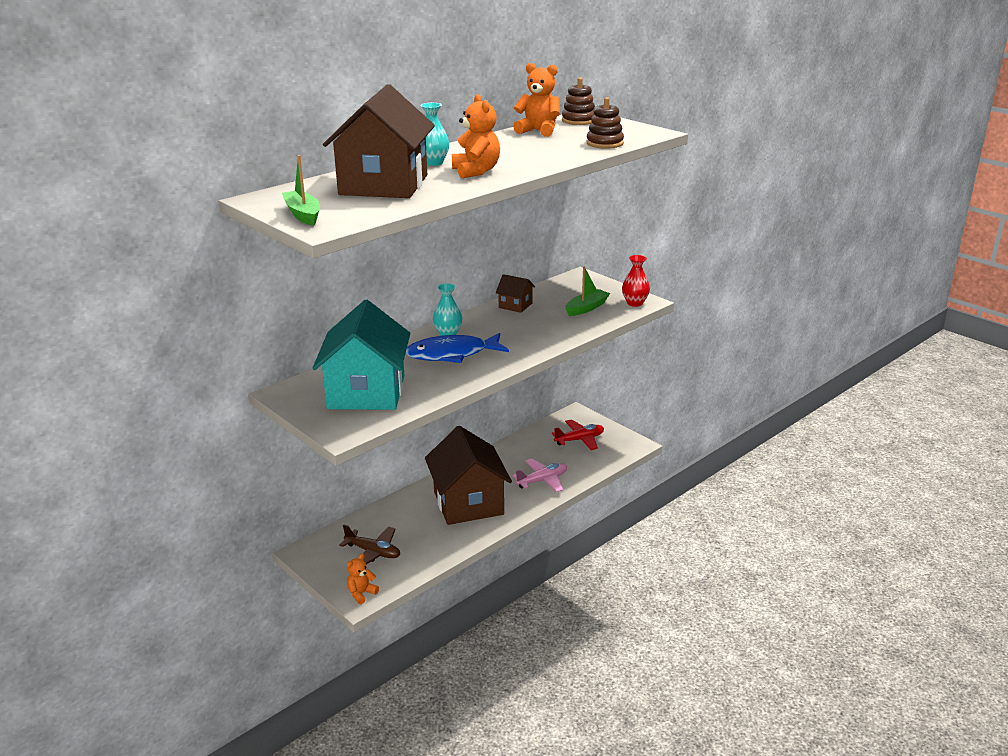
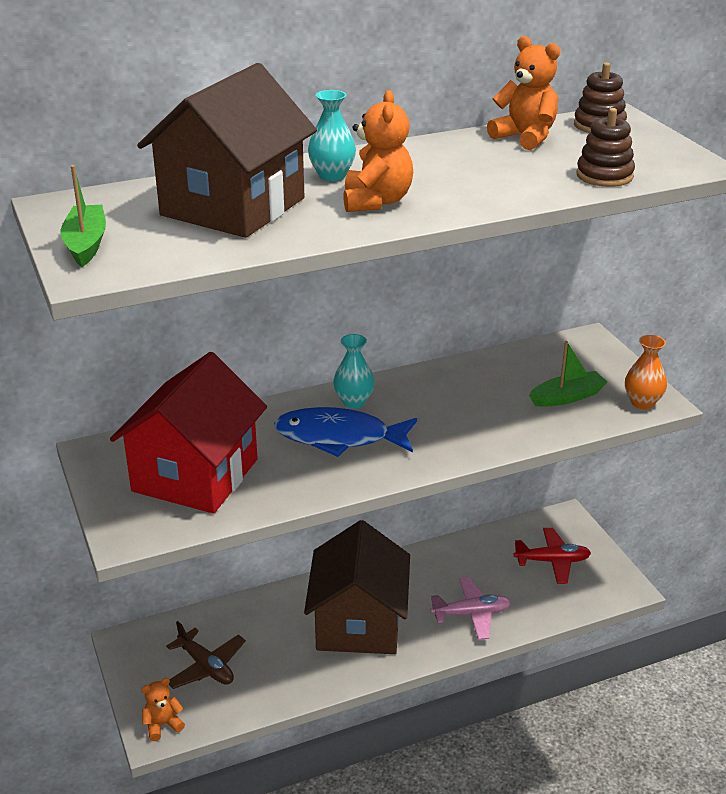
camera: 20 degrees right, 5 degrees up
(366, 392) = (195, 475): turquoise house -> red house
(515, 305) = (470, 372): brown house -> none
(635, 303) = (642, 402): red vase -> orange vase

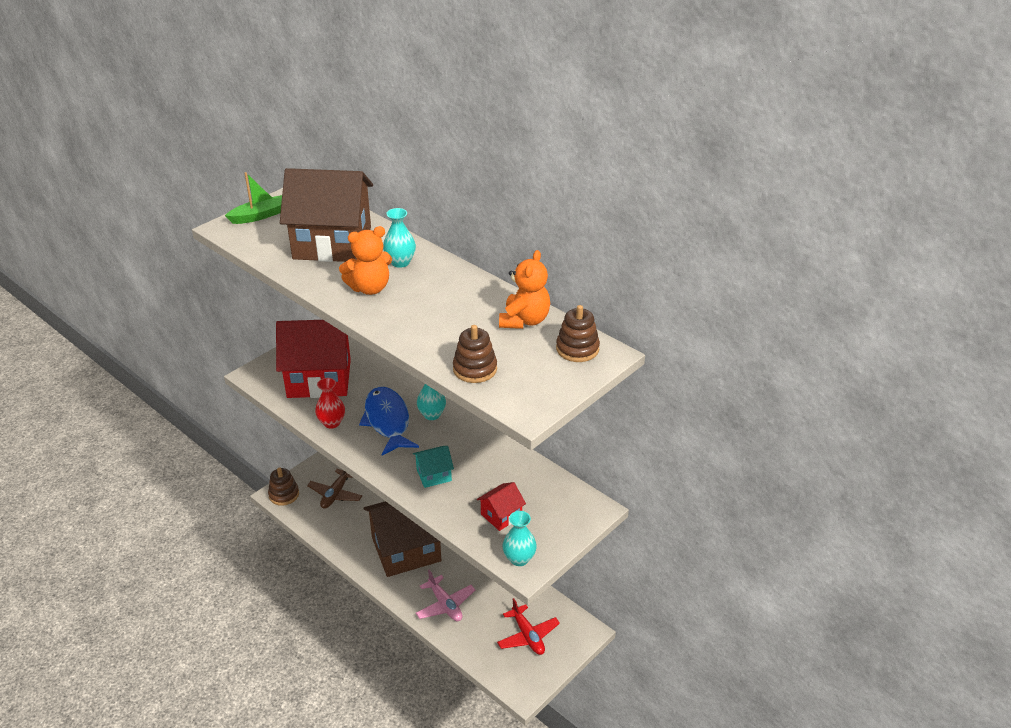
camera: 65 degrees right, 5 degrees up
(162, 725) = (284, 494): orange teddy bear -> brown stacking toy
(305, 484) = (332, 423): none -> red vase
(469, 426) = (434, 475): none -> turquoise house
(567, 397) = (501, 515): green boat -> red house
(642, 402) = (519, 559): orange vase -> turquoise vase

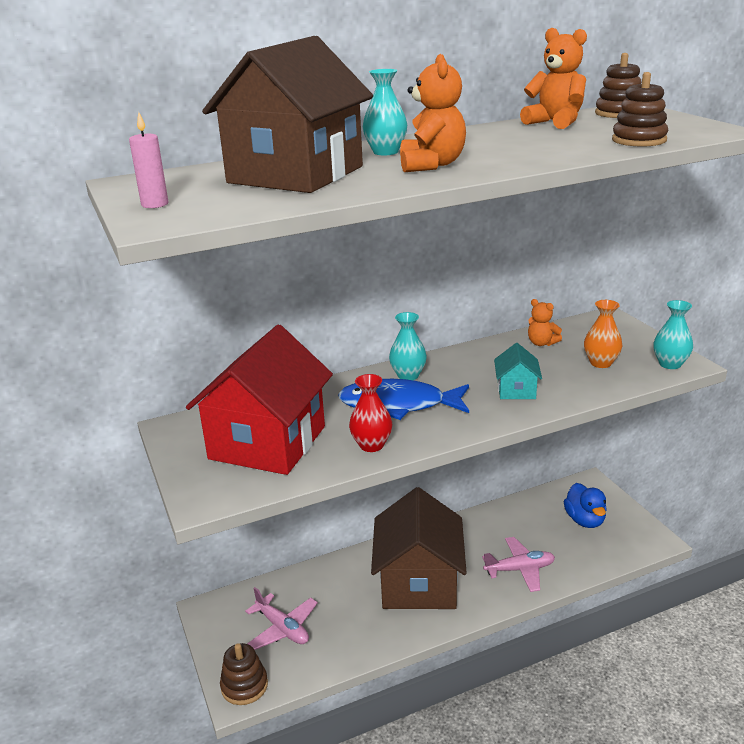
camera: 65 degrees left, 10 degrees down
(259, 216) = (155, 204): green boat -> pink candle
(335, 494) = (282, 628): brown plane -> pink plane
(501, 515) = (600, 363): red house -> orange vase
(521, 475) = (541, 343): none -> orange teddy bear
(528, 636) = (585, 520): red plane -> blue duck

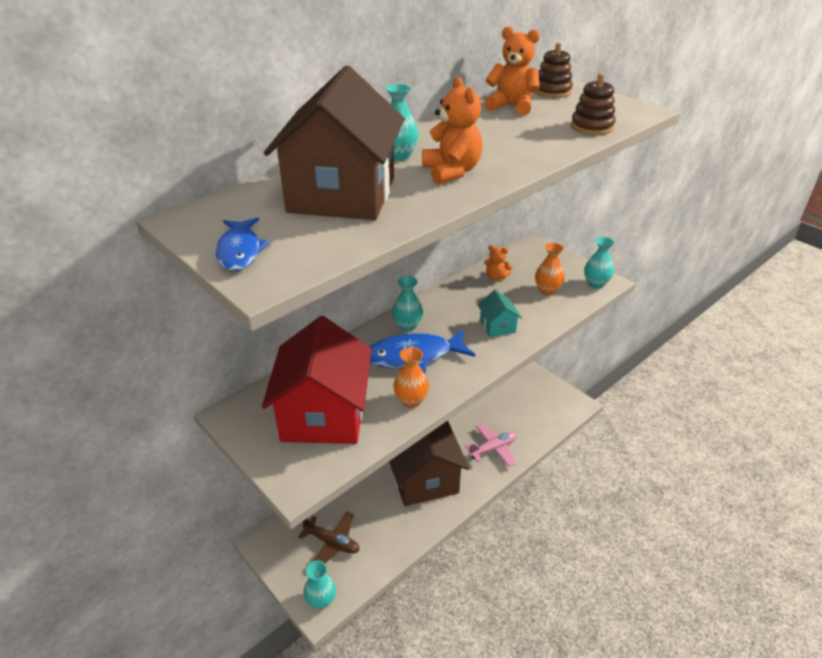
camera: 20 degrees left, 10 degrees up
(155, 204) = (240, 251): pink candle -> blue fish
(244, 686) = (321, 600): brown stacking toy -> turquoise vase
(282, 628) = (332, 543): pink plane -> brown plane
(371, 445) = (411, 400): red vase -> orange vase
(585, 520) = (524, 397): blue duck -> none

